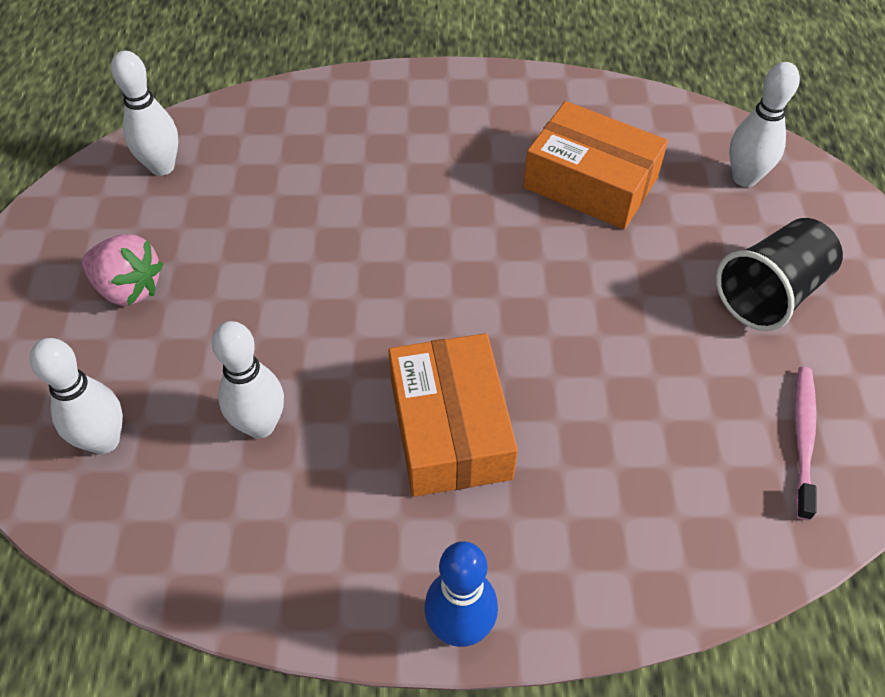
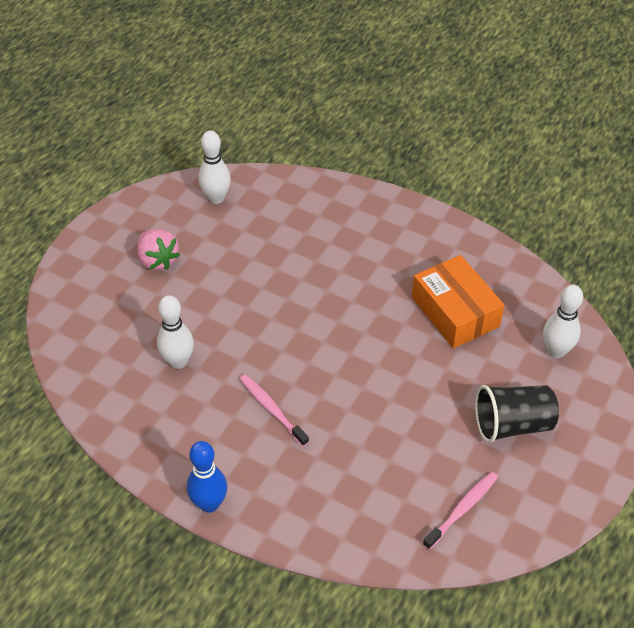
camera: 30 degrees right, 5 degrees down
(104, 441) = (100, 333): white bowling pin -> none
(450, 428) = (272, 410): orange box -> pink toothbrush

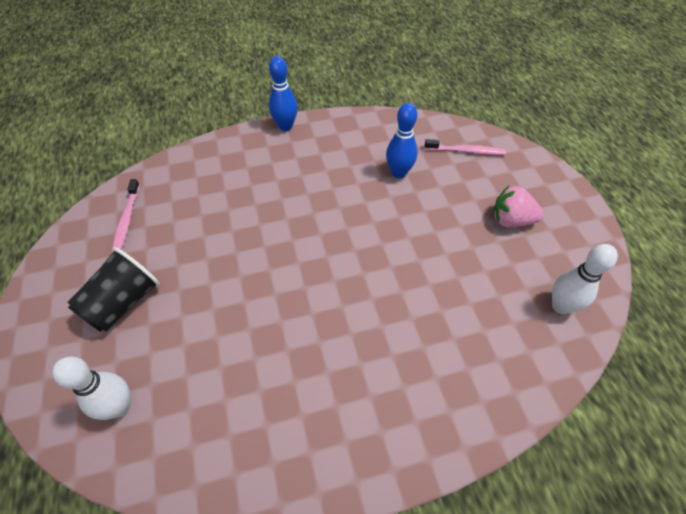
camera: 135 degrees right, 5 degrees up
(178, 361) = (399, 173): white bowling pin -> blue bowling pin
(272, 410) = (308, 189): pink toothbrush -> pink toothbrush (466, 151)
(455, 312) = (247, 369): orange box -> none

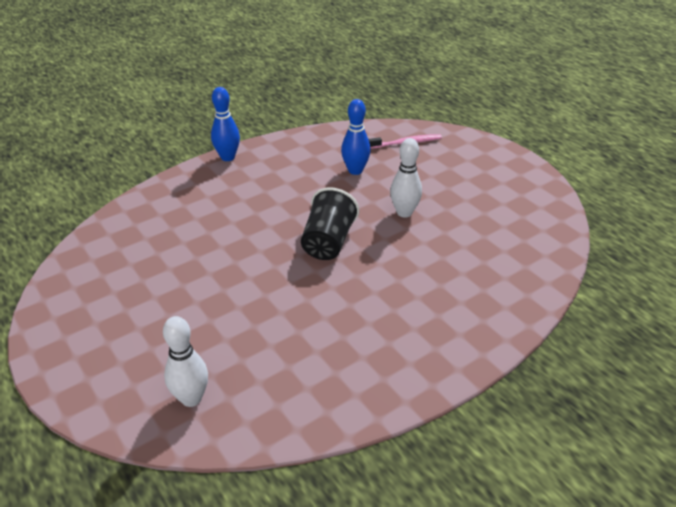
camera: 20 degrees left, 15 degrees down
(123, 302) = (146, 325): black cup -> black cup (328, 242)
(127, 220) = (108, 263): pink toothbrush -> none
(511, 220) = (469, 183): pink strawberry -> none
(561, 306) = (536, 231): white bowling pin -> white bowling pin (404, 212)

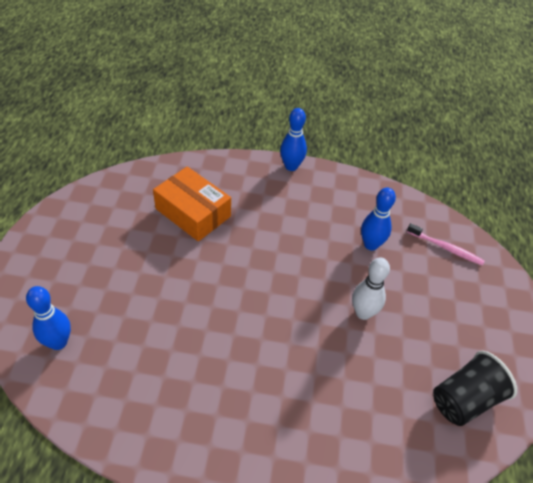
camera: 40 degrees right, 10 degrees up
(186, 234) = (193, 212): none -> orange box
(191, 398) = (58, 342): white bowling pin -> blue bowling pin
(328, 242) = (275, 293): black cup -> black cup (464, 399)

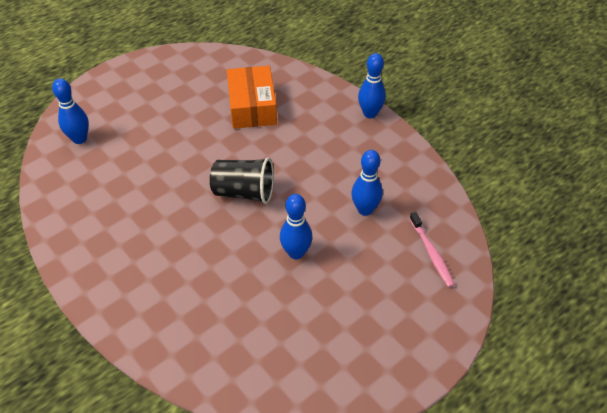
camera: 45 degrees right, 0 degrees up
(363, 313) = (296, 253): white bowling pin -> blue bowling pin
(464, 399) = (300, 366): black cup -> black cup (244, 192)

